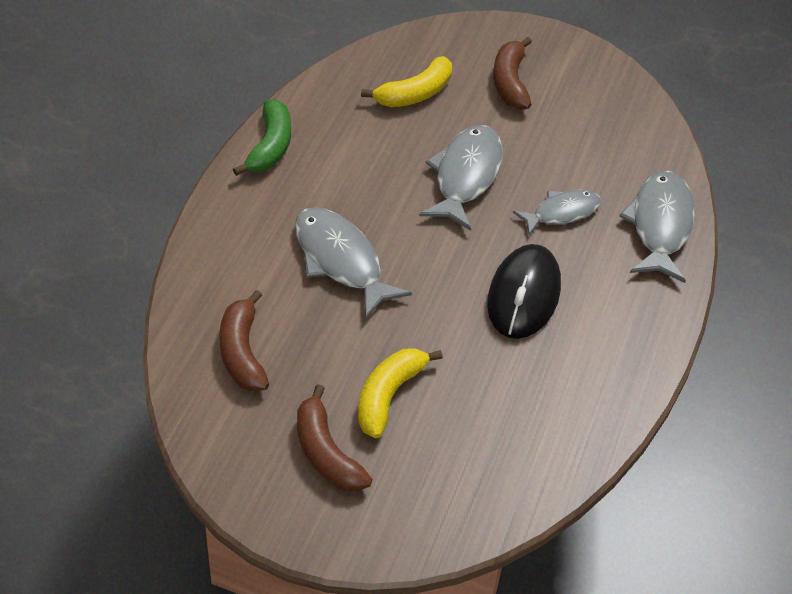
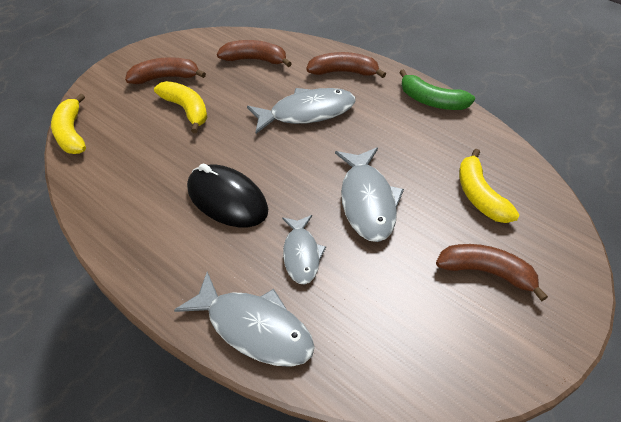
camera: 115 degrees right, 0 degrees up
(238, 242) = (344, 72): none -> brown banana
(465, 176) = (367, 201): grey fish -> grey fish turned 45 degrees clockwise
(495, 517) = (71, 133): none -> yellow banana

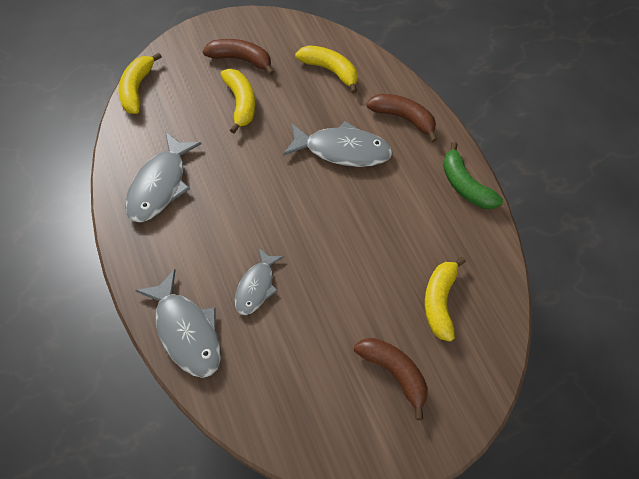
camera: 25 degrees right, 10 degrees up
(227, 199) = (226, 210): black mouse -> none
(255, 59) = (330, 70): brown banana -> yellow banana
(367, 201) = (339, 263): grey fish -> grey fish (160, 185)

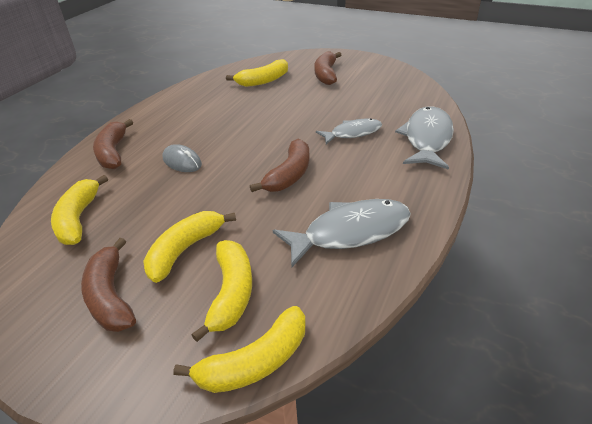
camera: 130 degrees left, 20 degrees down
(184, 104) = (231, 293): none -> yellow banana
(251, 200) = (289, 175): none -> brown banana
(343, 150) = (182, 162): grey fish -> grey mouse
(465, 186) = (160, 106): green banana -> none

